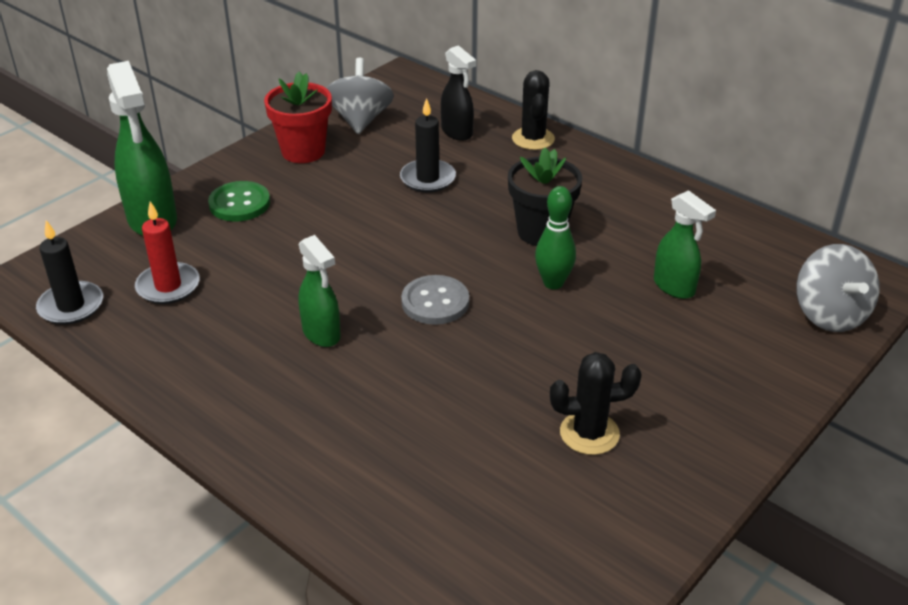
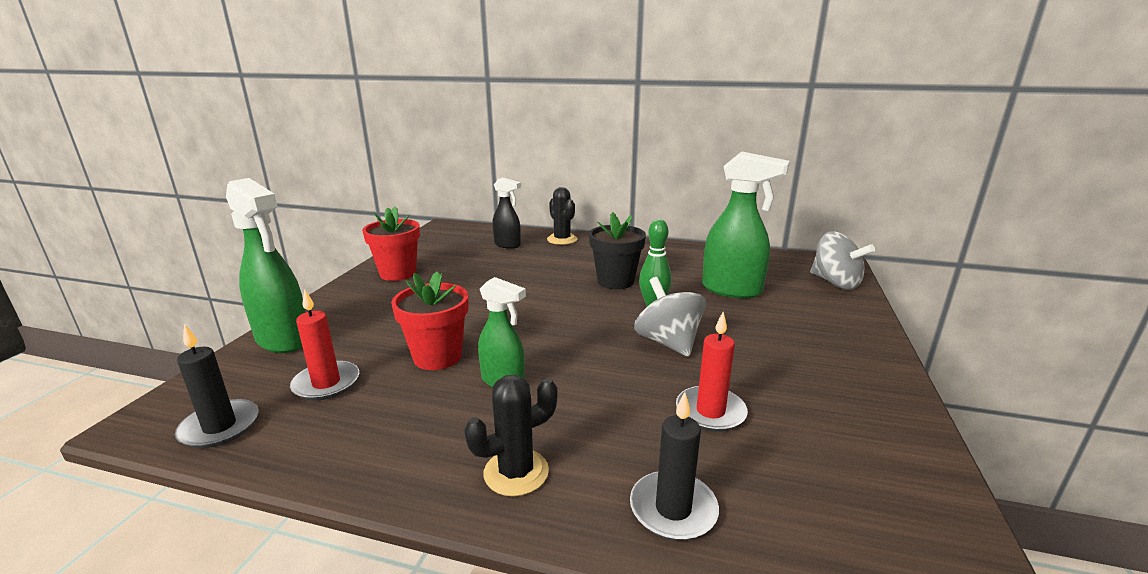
camera: 25 degrees left, 15 degrees down
(239, 203) = (363, 312): green button -> none
(279, 285) = (437, 357): none -> red flower pot
(360, 120) = (431, 250): grey spinning top -> grey spinning top (668, 342)
(427, 179) = (508, 270): black candle -> black candle (673, 509)
(435, 302) = (580, 336): grey button -> none
(489, 432) = (710, 412): none -> red candle
(589, 433) = (783, 388): black cactus -> black cactus (516, 472)
(674, 287) = (732, 290): green spray bottle -> green spray bottle, size x1.66

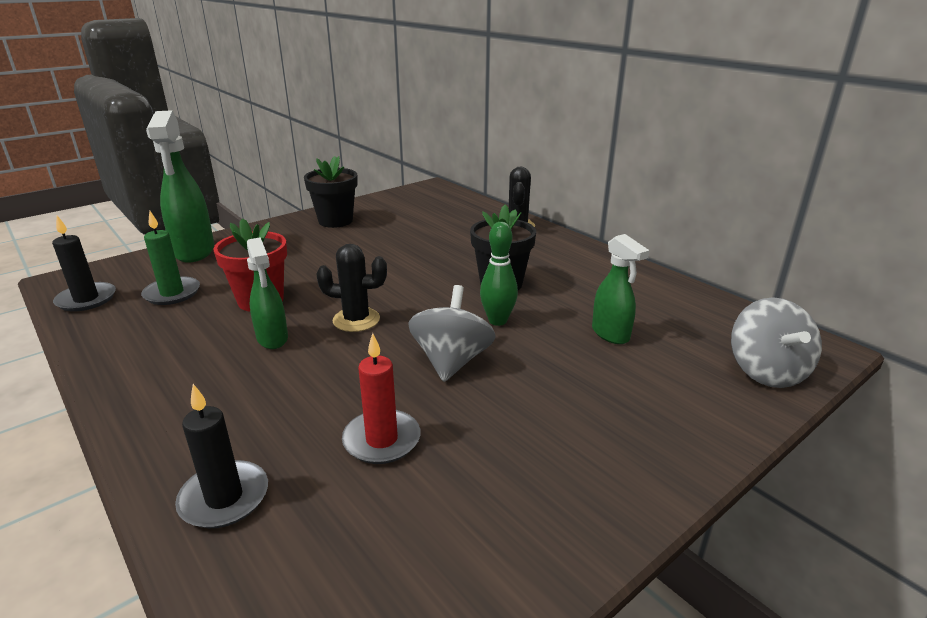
camera: 35 degrees right, 5 degrees up
(326, 383) = (172, 293): red candle -> green candle
(398, 273) = (335, 221): red flower pot -> black flower pot
(508, 245) = (459, 218): black spray bottle -> none
(516, 472) = (176, 411): black cactus -> black cactus (356, 320)
(732, 290) = (611, 334): green spray bottle -> green spray bottle, size x0.60

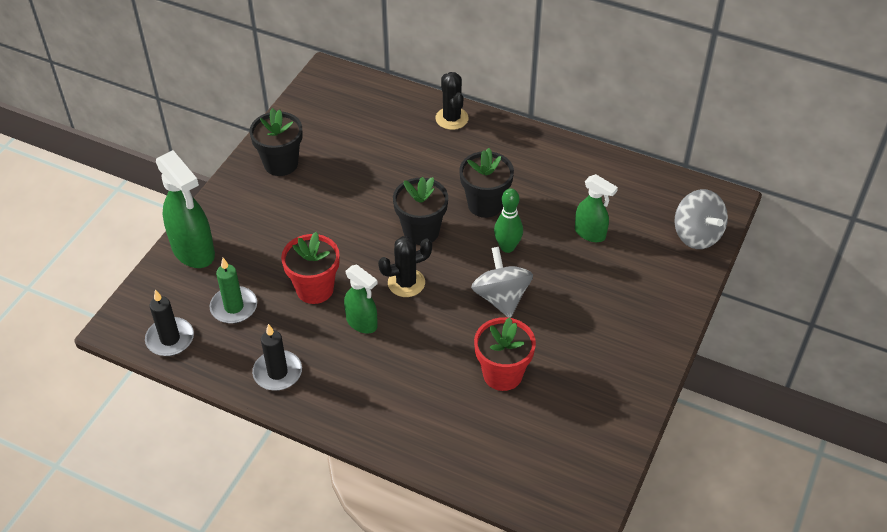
camera: 25 degrees left, 20 degrees up
(224, 498) = (447, 443): black candle -> black candle (277, 372)
(382, 440) = (502, 374): red candle -> red flower pot
(414, 287) = (421, 231): none -> black flower pot

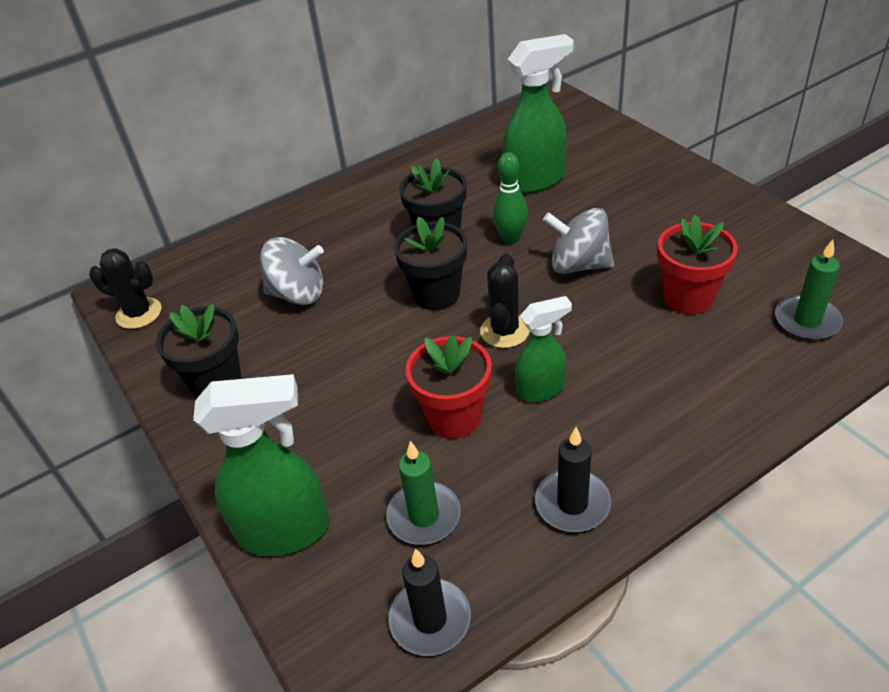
camera: 55 degrees left, 5 degrees down
(452, 118) = (294, 220): black cactus -> black cactus (139, 313)
(519, 453) = (807, 321): none -> green candle
(590, 233) = (535, 181): green spray bottle -> green spray bottle, size x1.66
(696, 235) = (585, 123): grey spinning top -> grey spinning top (298, 294)

